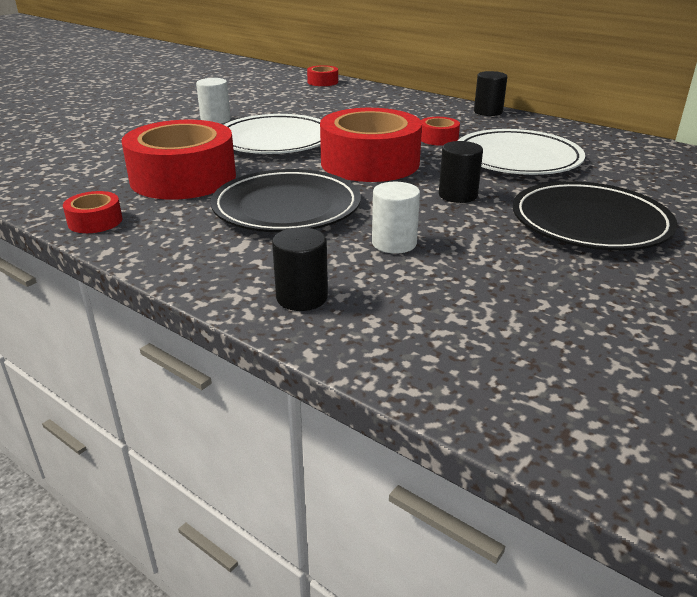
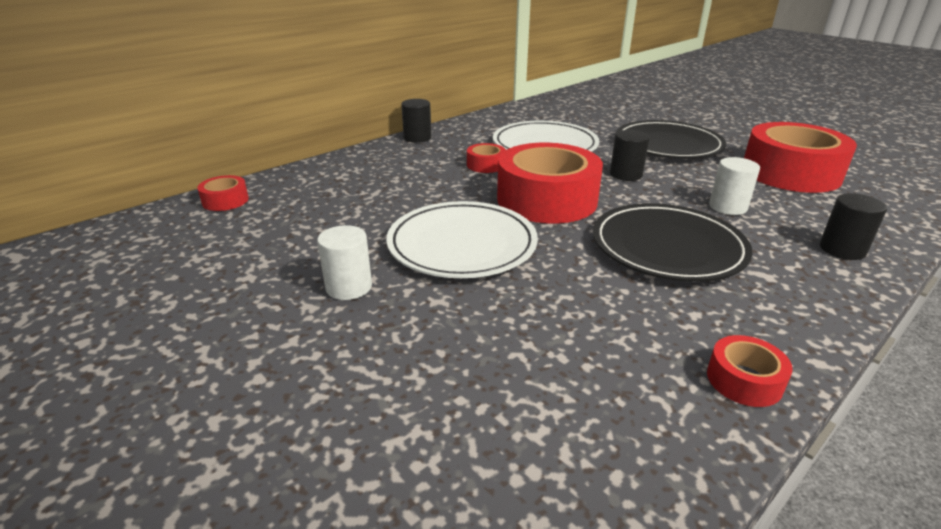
camera: 80 degrees left, 0 degrees up
(183, 178) = (588, 312): red tape -> red tape (790, 173)

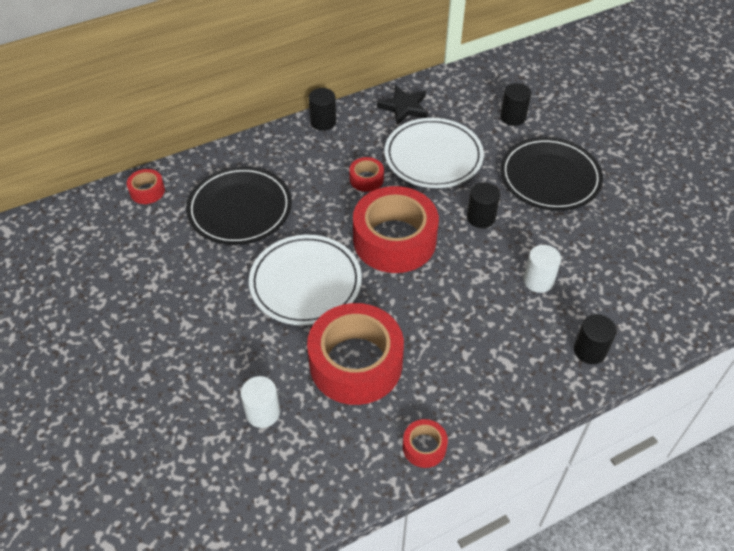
camera: 15 degrees right, 20 degrees up
(349, 287) = (215, 311): white cylinder -> white cylinder (263, 412)
(494, 123) = (404, 107): none -> black star
(600, 119) = (513, 117): none -> black cylinder
(667, 247) = (456, 319): black plate -> black plate (240, 209)
(790, 173) = (632, 244): red tape -> red tape (356, 363)

